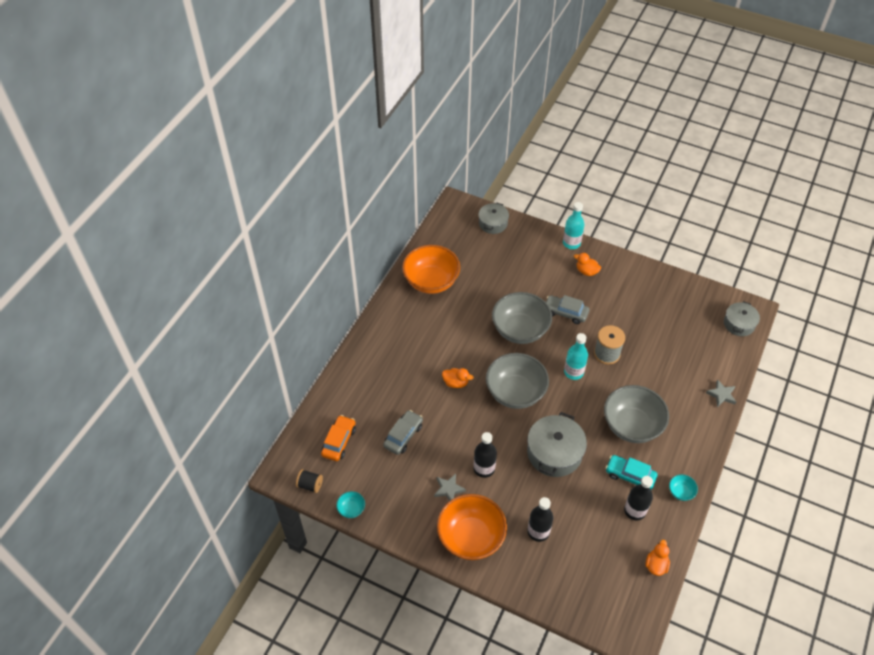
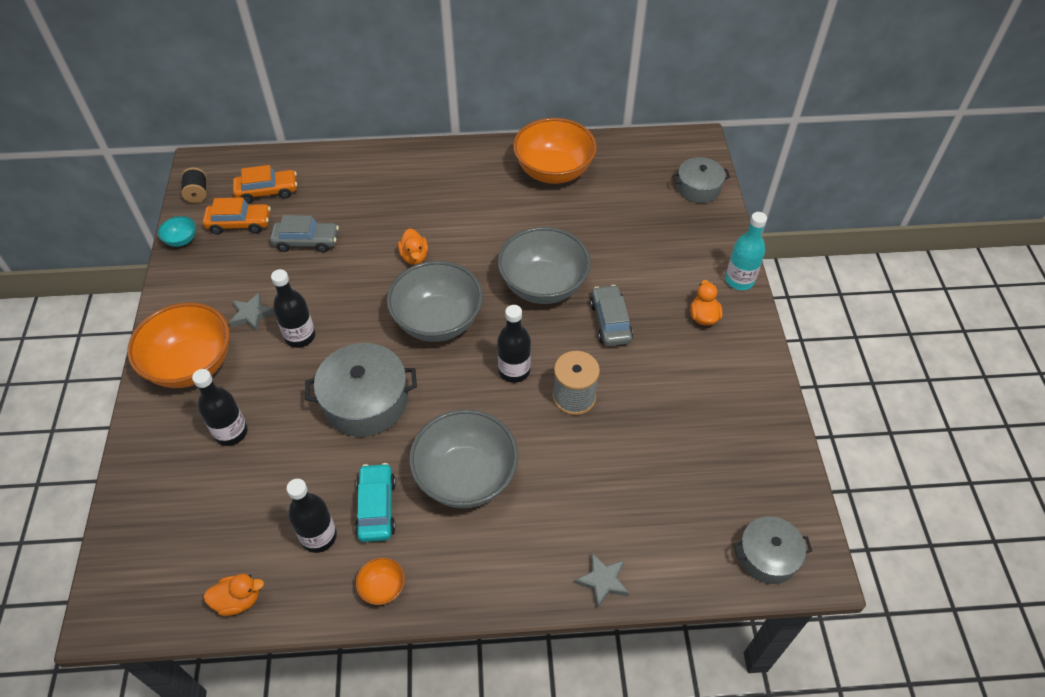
camera: 60 degrees right, 0 degrees up
(359, 469) = (239, 223): none -> orange car
(573, 372) = (514, 371): turquoise bottle -> black bottle
(680, 492) = (382, 588): turquoise bowl -> orange bowl

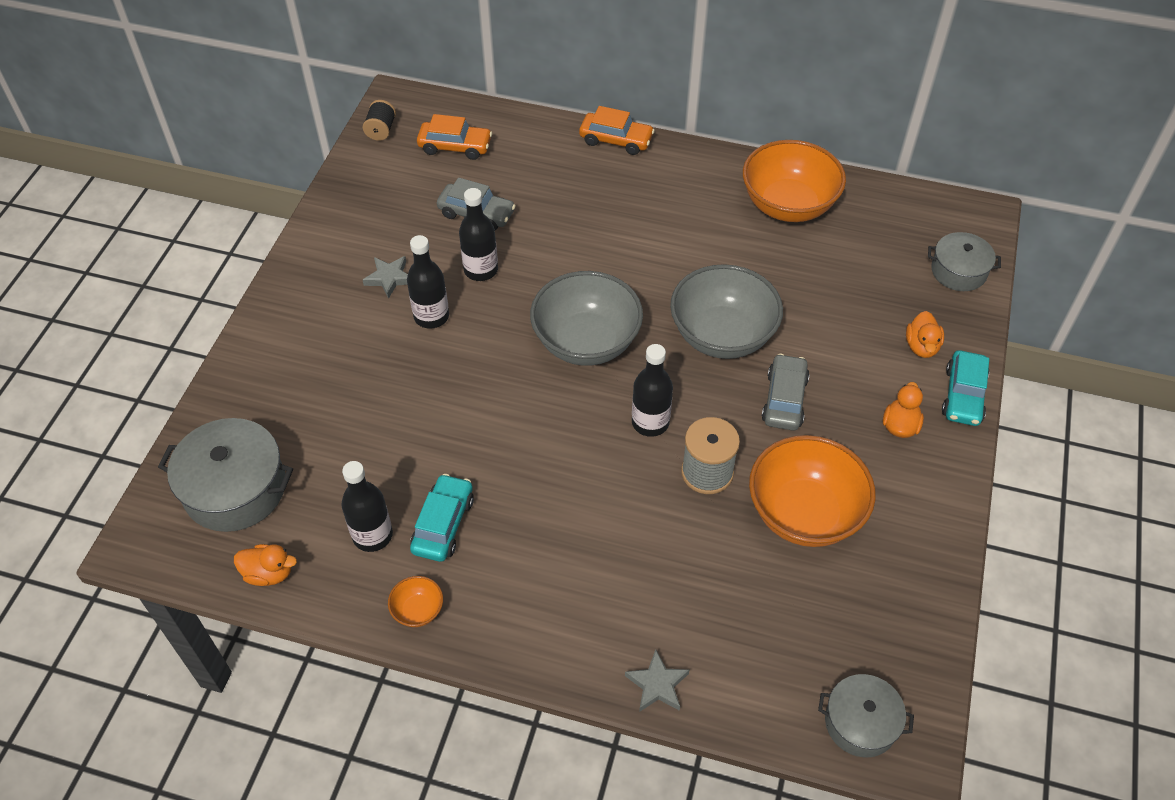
camera: 20 degrees right, 0 degrees up
(181, 240) = (346, 177): turquoise bowl -> none
(191, 364) = (309, 314): orange bowl -> orange bowl (804, 513)
(231, 432) = (324, 398): black bottle -> black bottle (481, 270)
(239, 223) = (413, 175): orange car -> orange car (616, 140)
(365, 401) = (474, 407): grey pot -> grey pot (235, 488)
(414, 256) = (588, 262): orange duck -> orange duck (921, 346)
(466, 476) = (551, 522): grey bowl -> none
(739, 280) = (963, 395): turquoise bottle -> turquoise car

